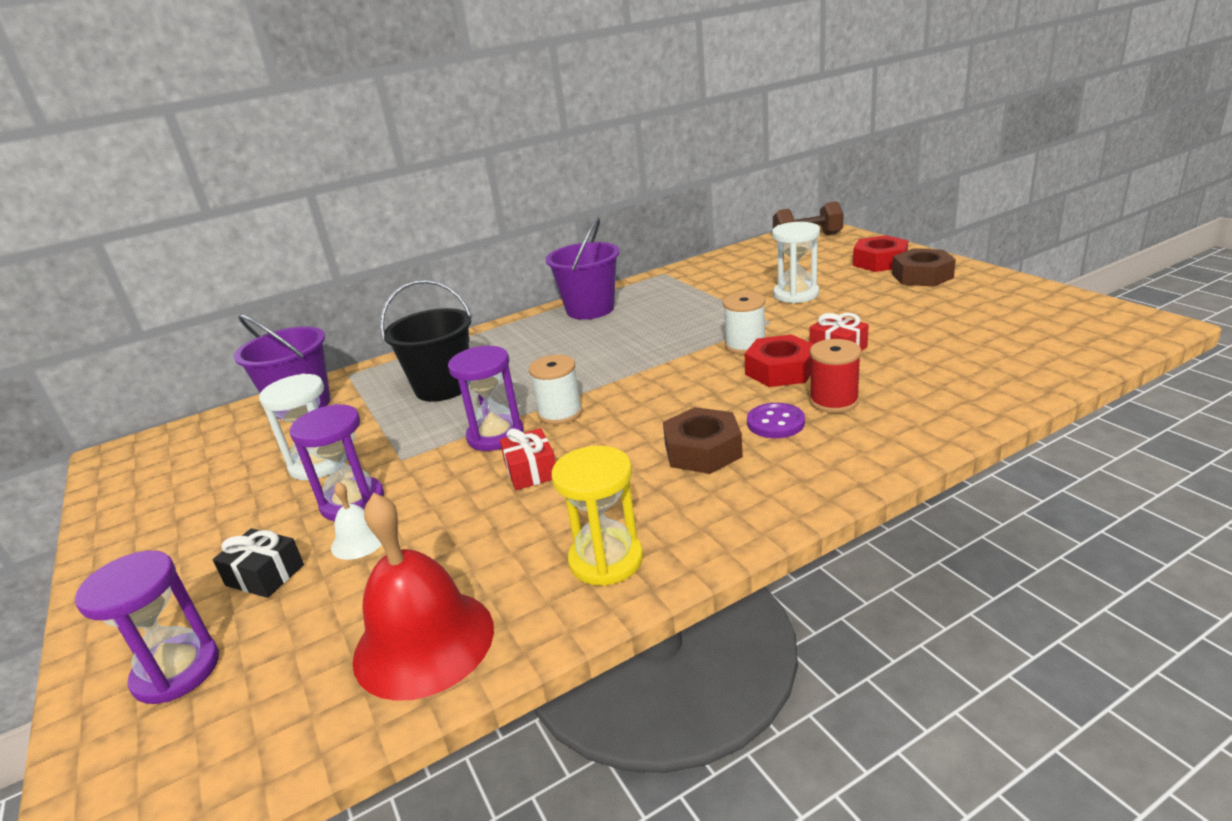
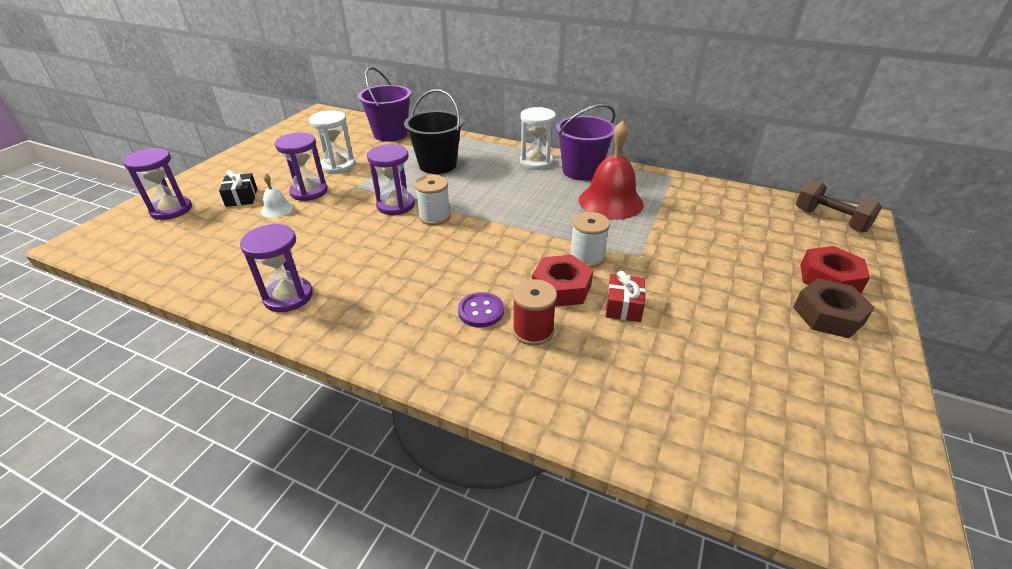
camera: 50 degrees right, 10 degrees up
(424, 642) = (203, 265): red bell -> red bell (610, 202)
(531, 471) = (365, 233): red gift -> none
(606, 560) = (288, 296): yellow hourglass -> purple hourglass
(703, 450) = (424, 290): brown nut -> none
(796, 294) = (702, 252): white hourglass -> white hourglass (536, 162)

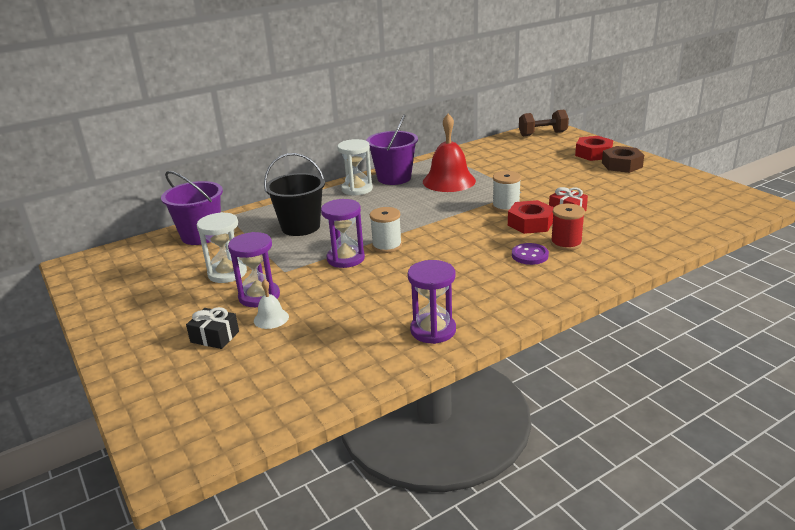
camera: 55 degrees left, 10 degrees down
(171, 210) = (178, 386): purple hourglass -> none

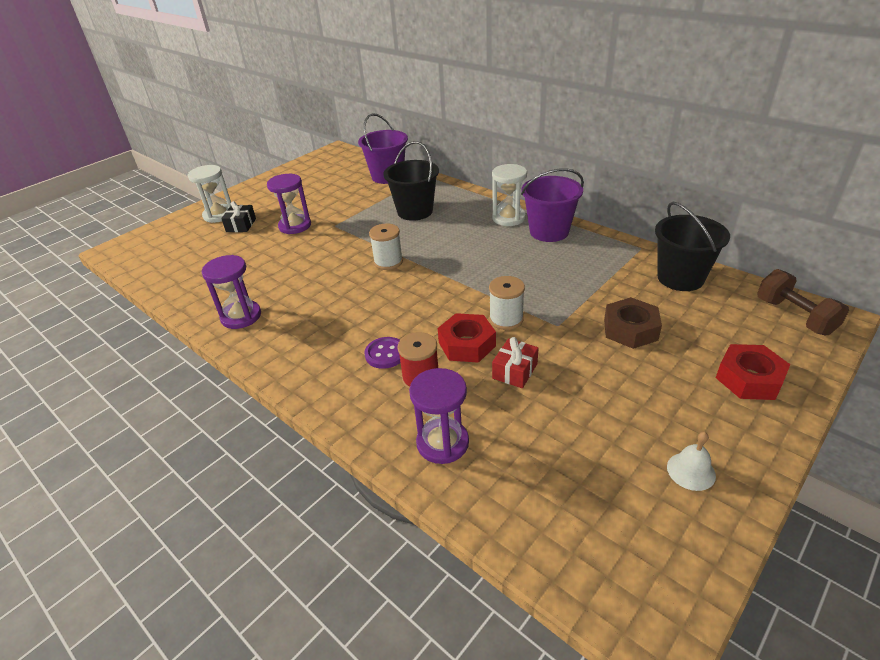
camera: 75 degrees right, 10 degrees up
(227, 273) = (329, 204): white hourglass -> white hourglass (219, 215)
(271, 318) = (263, 239): white bell -> white bell (691, 471)
(345, 258) = (360, 247): purple hourglass -> purple hourglass (442, 443)
(449, 181) = (560, 267): red bell -> none
(487, 151) = (680, 278): none -> black bucket
(621, 165) = (721, 415): brown nut -> brown nut (630, 329)

